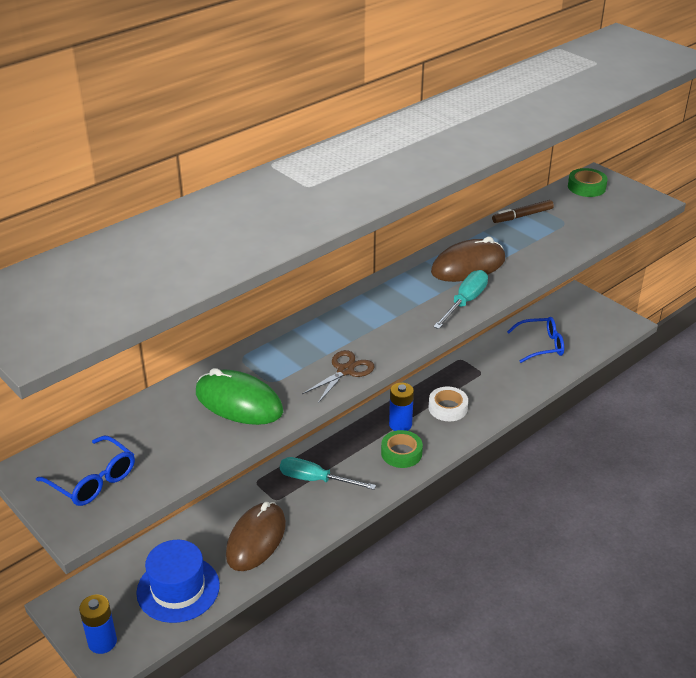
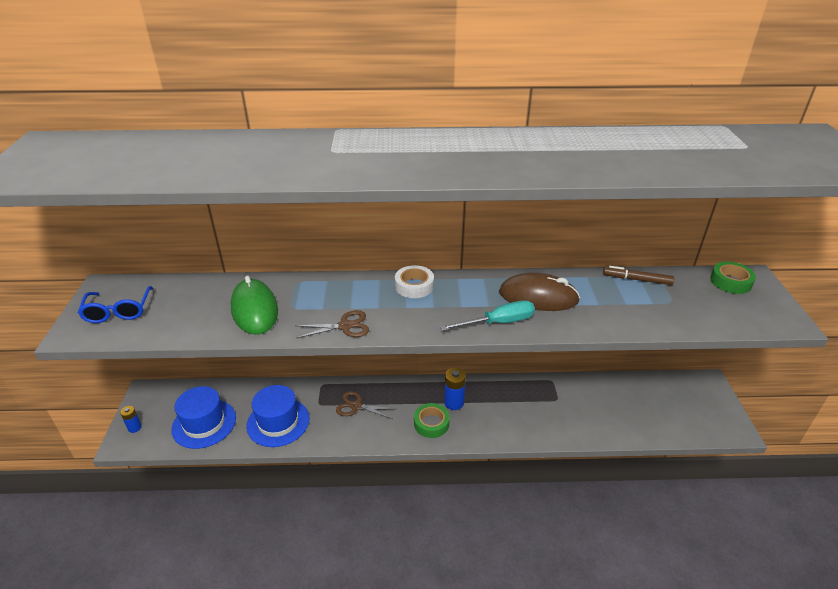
camera: 40 degrees right, 0 degrees up
(102, 642) = (134, 428): blue battery -> blue battery, size x0.62
(256, 539) = (278, 422): brown mouse -> blue hat
(315, 480) = (356, 406): turquoise screwdriver -> brown scissors
(447, 408) = (501, 411): white tape -> white tape (414, 286)
(541, 345) = (631, 406): blue glasses -> none

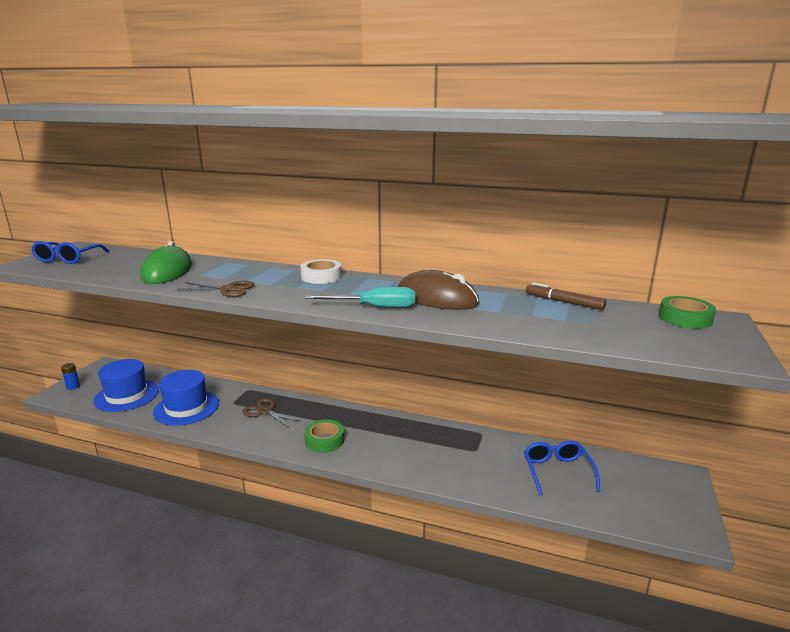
camera: 20 degrees right, 15 degrees down
(454, 403) = (361, 429): blue battery -> none
(625, 403) = (557, 471): none -> blue glasses

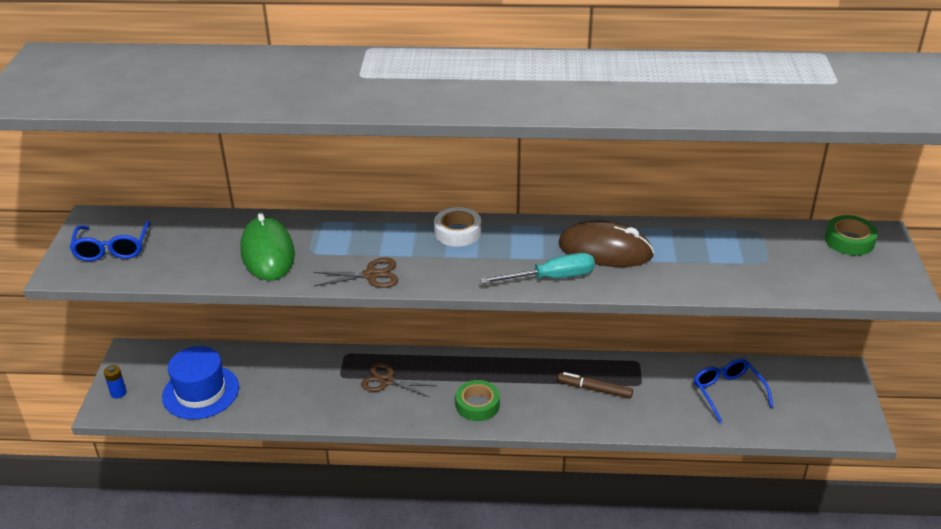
camera: 15 degrees left, 15 degrees up
(186, 408) = (290, 394): blue hat -> none
(564, 302) = (732, 234): brown marker -> brown marker (594, 389)

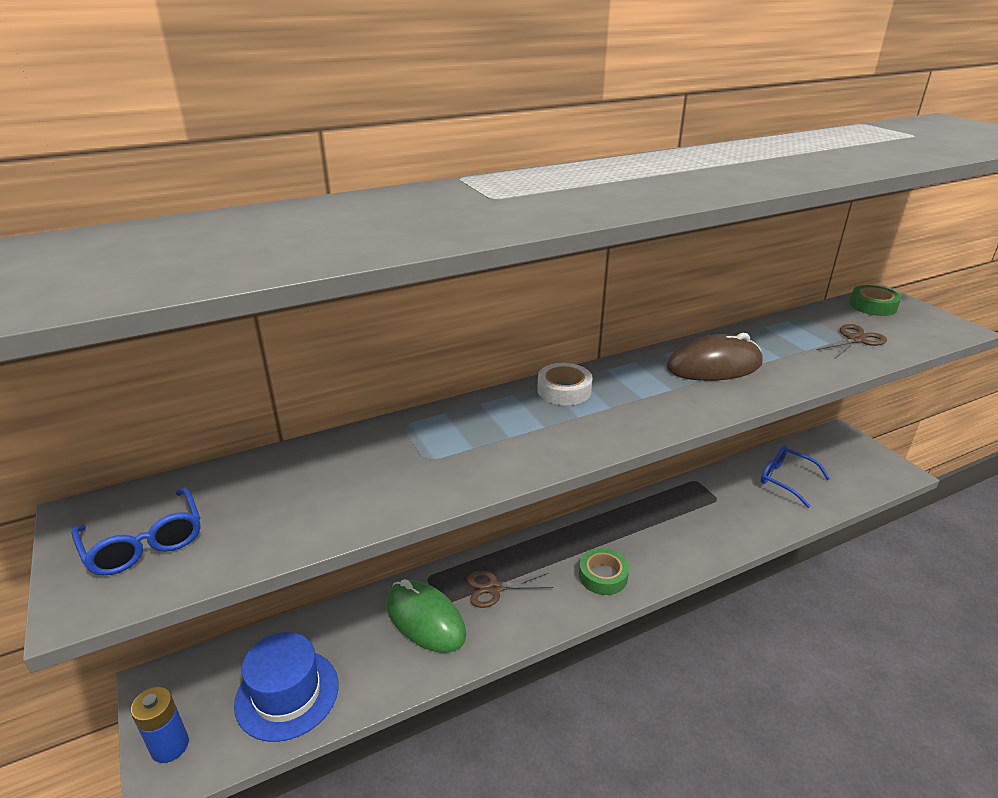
camera: 30 degrees left, 5 degrees down
(118, 393) = (170, 746): blue battery -> blue battery, size x1.60
(267, 253) = (376, 476): green mouse -> green mouse (425, 619)
(371, 275) = (524, 460): brown scissors -> brown scissors (855, 339)
(551, 278) = (701, 404): turquoise screwdriver -> none
(594, 389) = (687, 518): brown marker -> none

